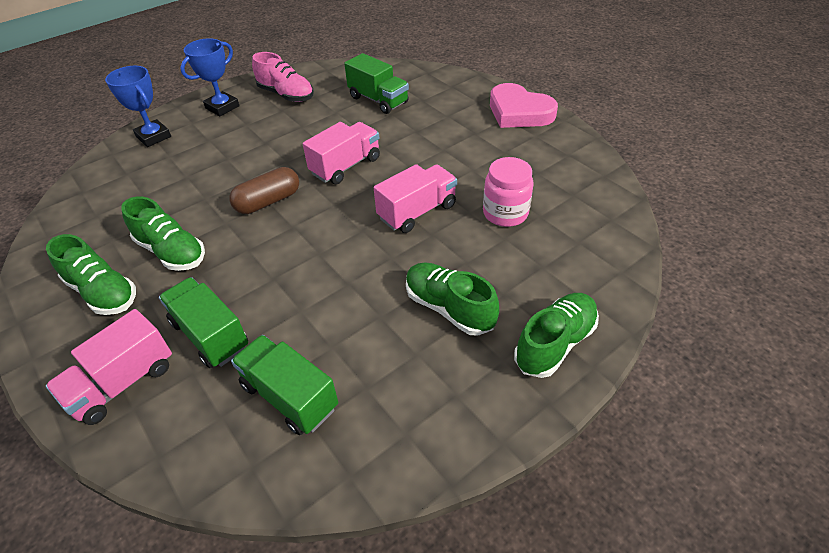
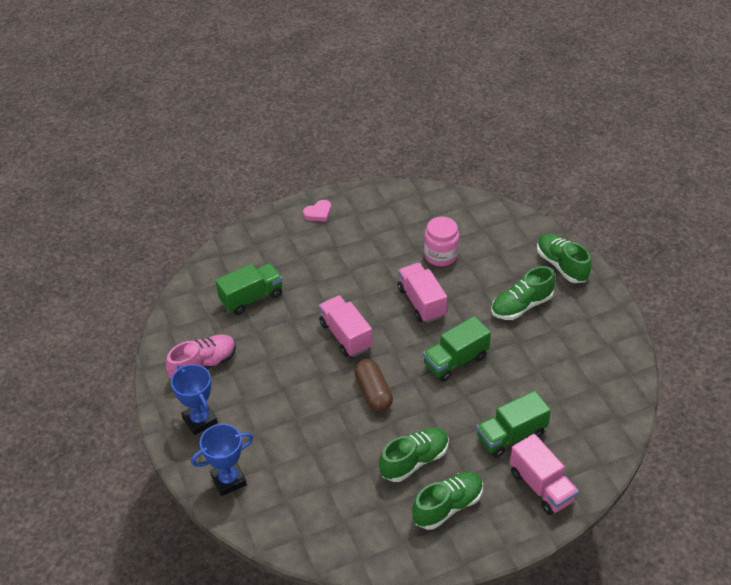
camera: 75 degrees left, 0 degrees up
(289, 396) = (572, 395): green truck -> green truck (455, 360)
(519, 112) = (318, 213): pink heart -> pink heart, size x0.49

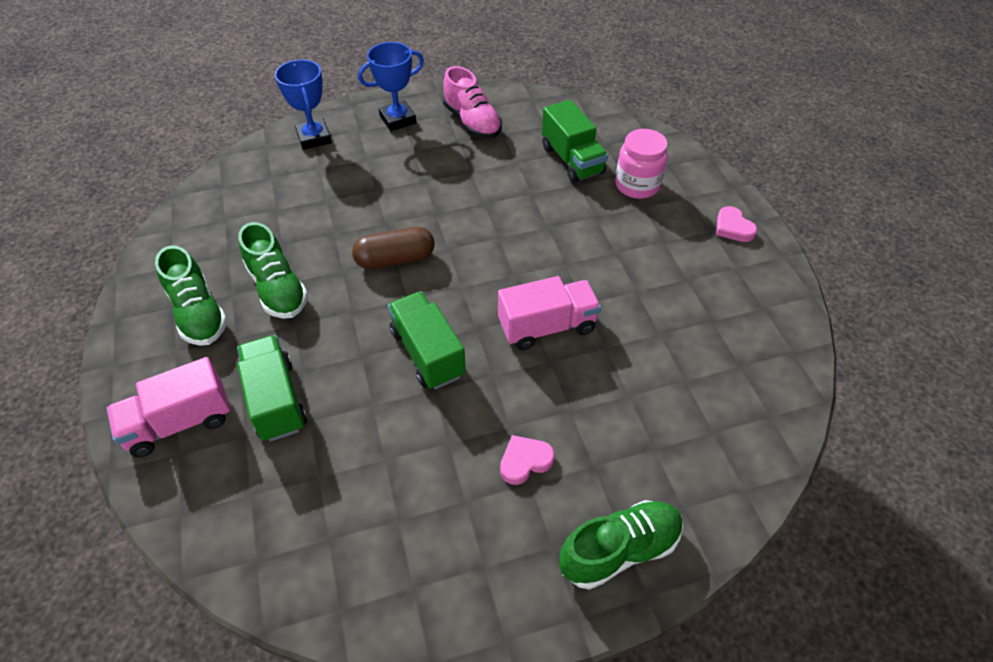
camera: 95 degrees right, 5 degrees up
(345, 336) = (496, 240): pink truck -> none
(441, 255) = (646, 363): pink jar -> pink jar (637, 185)
(521, 305) = (525, 461): green shoe -> pink heart

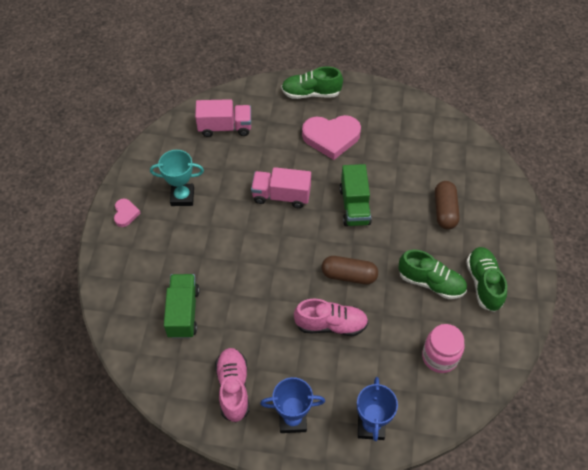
camera: 155 degrees left, 5 degrees up
(180, 422) = (498, 218): pink truck -> pink truck (225, 127)
(276, 400) = (445, 211): green truck -> brown capsule
(277, 288) = (431, 282): green shoe -> green shoe turned 120 degrees clockwise
(395, 202) = (331, 325): none -> pink shoe
(525, 461) = (331, 137): pink heart -> pink heart, size x2.03
(637, 185) = (156, 270): pink jar -> pink jar (439, 357)
(683, 273) = (182, 197): none -> turquoise trophy

